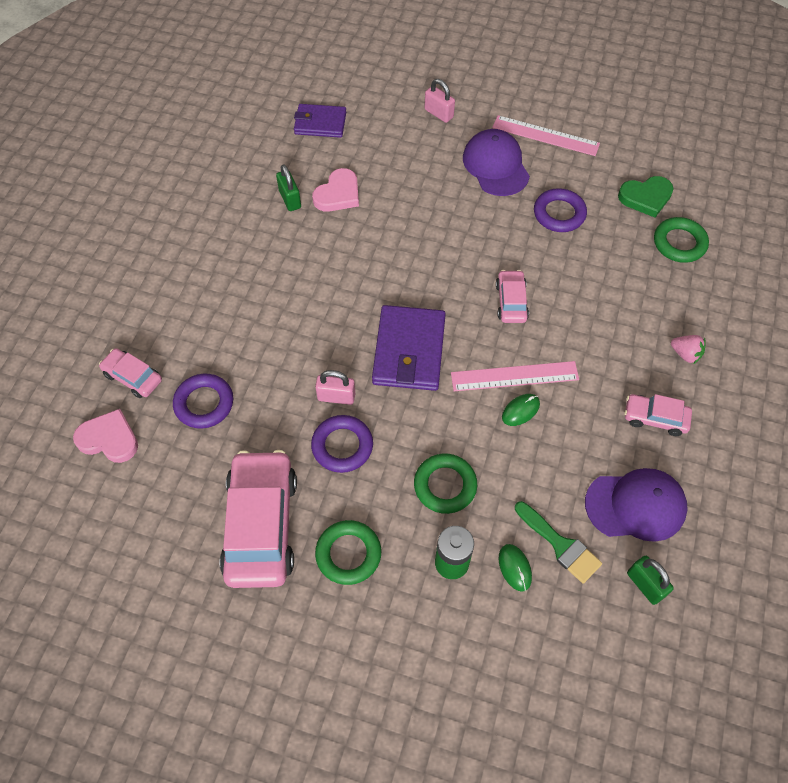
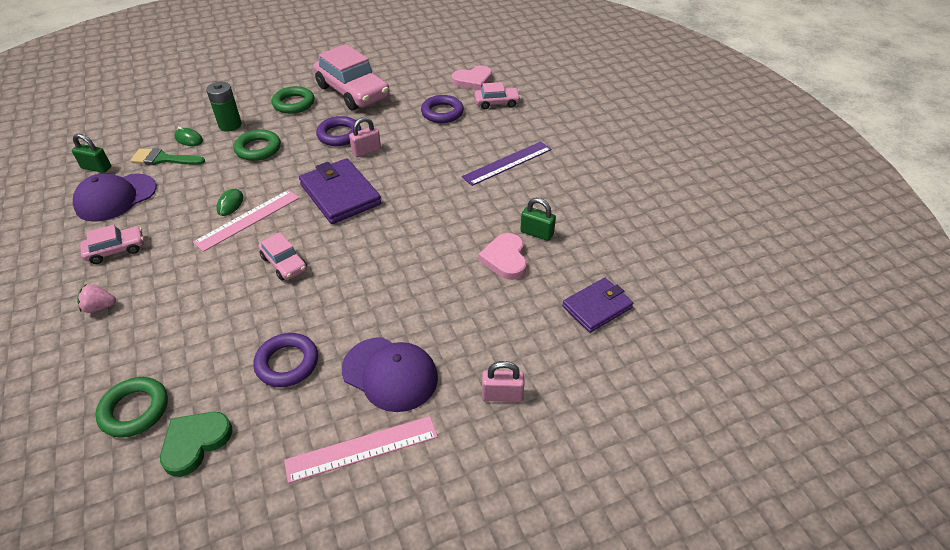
camera: 140 degrees right, 15 degrees down
(225, 284) = (507, 163): none -> purple ruler

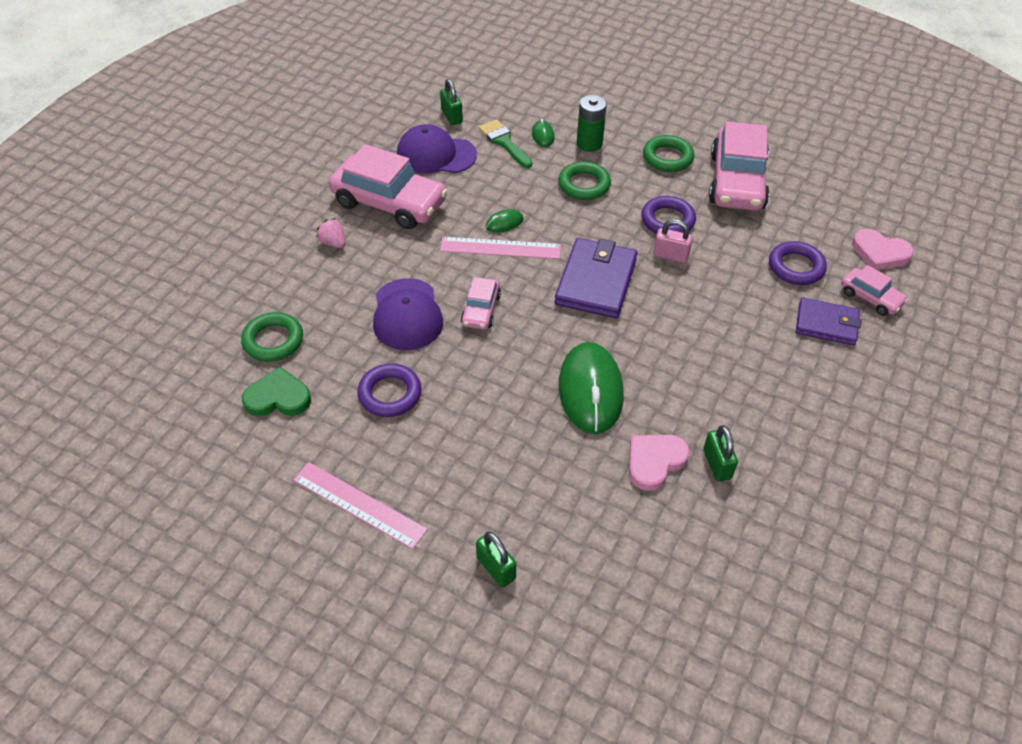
camera: 50 degrees right, 5 degrees up
(116, 250) = (389, 202): pink car -> pink car, size x1.99
(390, 374) = (442, 469): purple cap -> purple cap (407, 314)
(419, 252) = (590, 390): none -> green mouse
(502, 395) = (496, 568): pink padlock -> green padlock
(507, 163) = (788, 371): purple ruler -> none
(597, 307) = (673, 580): purple wallet -> purple wallet (826, 324)

